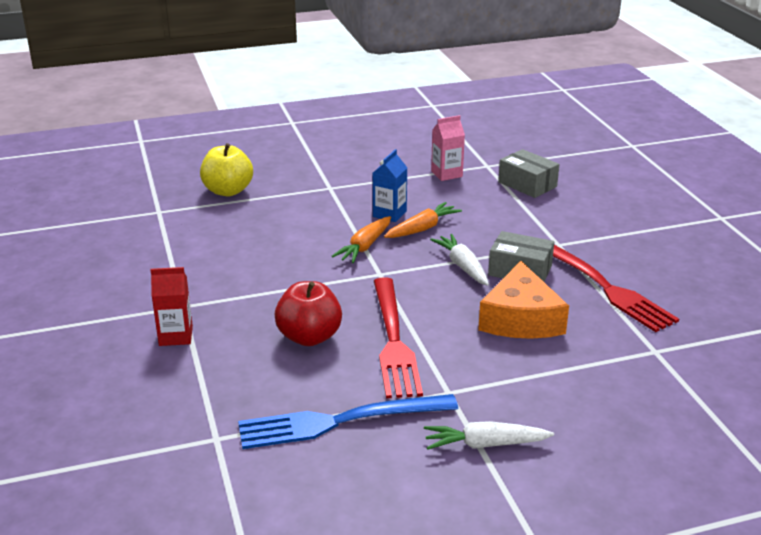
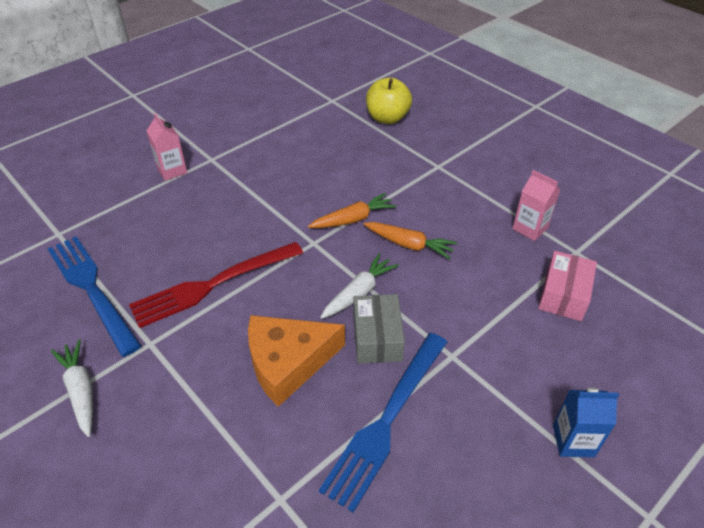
camera: 65 degrees right, 15 degrees up
(176, 336) = (172, 170): red carton -> pink carton
(309, 337) = (198, 235): red apple -> none
(365, 246) = (352, 219): orange carrot -> orange carrot turned 150 degrees clockwise
(389, 214) = (420, 216): blue carton -> blue carton (573, 440)
(527, 184) = (563, 295): grey box -> pink box
(605, 287) = (386, 421): red fork -> blue fork

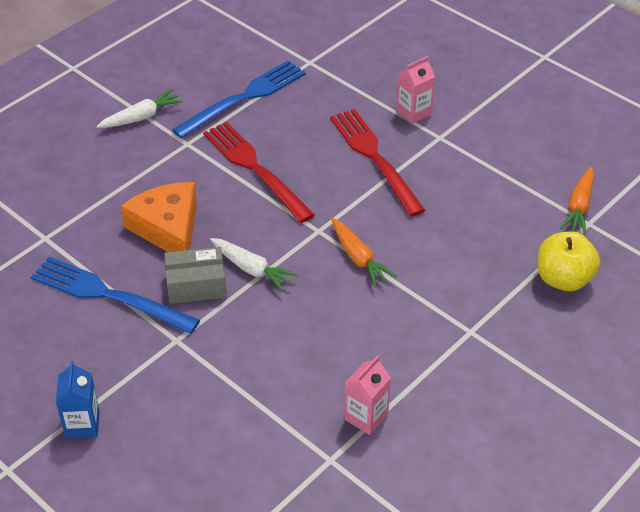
camera: 85 degrees right, 0 degrees up
(225, 200) = (374, 157): none -> red fork
(408, 244) = (324, 305): orange carrot -> orange carrot (579, 206)
(563, 295) = (260, 438): pink box -> none

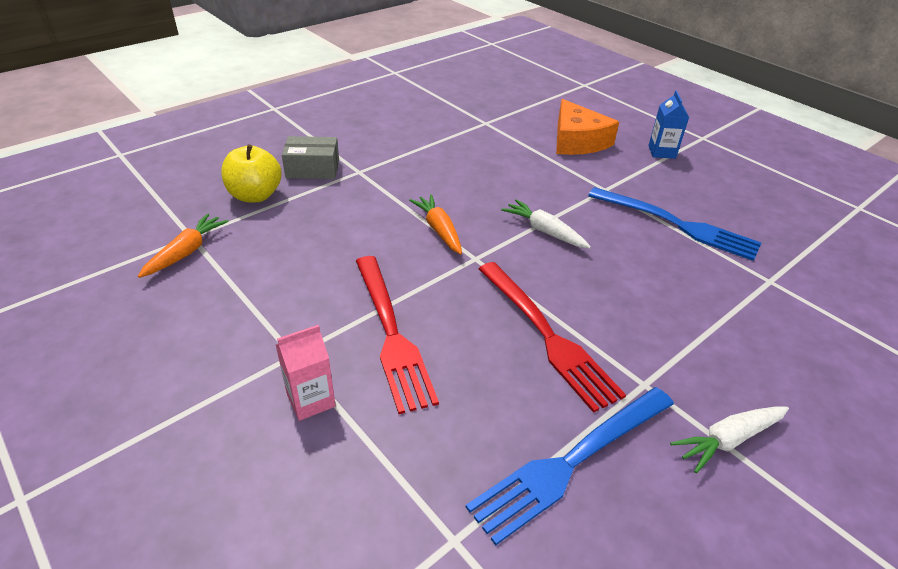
camera: 175 degrees left, 5 degrees down
(168, 228) = (638, 276): orange cheese -> orange cheese (577, 141)
(196, 285) = (596, 224): grey box -> grey box (313, 169)
(366, 417) = (457, 137): pink carton -> none

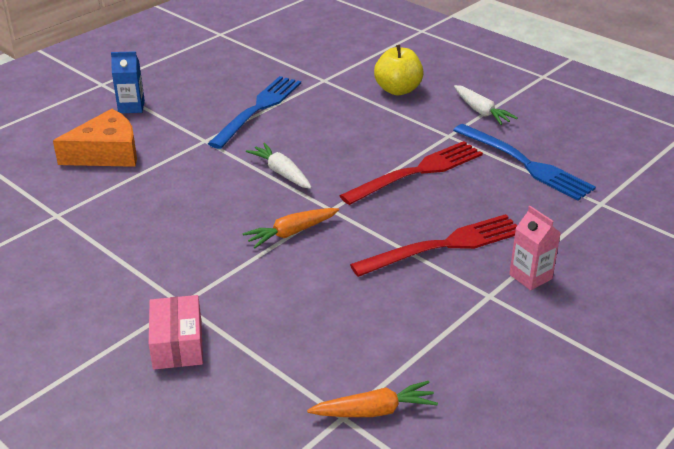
camera: 95 degrees left, 5 degrees down
(186, 252) = (374, 411): orange carrot -> orange carrot turned 150 degrees clockwise
(255, 195) = (247, 382): yellow apple -> yellow apple (398, 90)
(313, 169) = (177, 344): grey box -> pink box
(545, 231) = (281, 173): white carrot -> white carrot turned 105 degrees clockwise

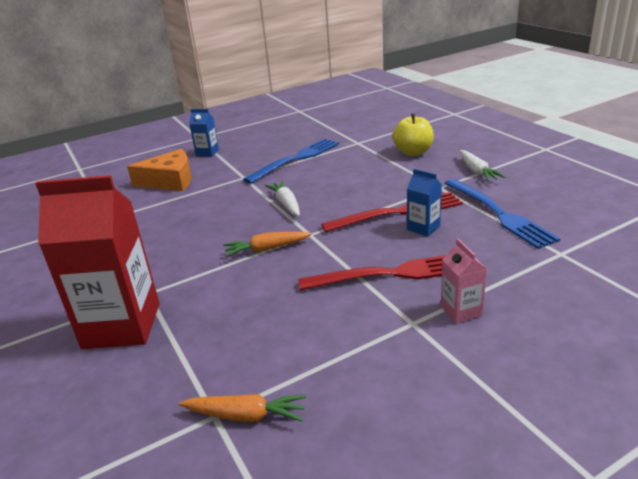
camera: 20 degrees right, 5 degrees down
(177, 344) = (122, 325): pink box -> red carton
(453, 188) = (423, 228): none -> blue carton

